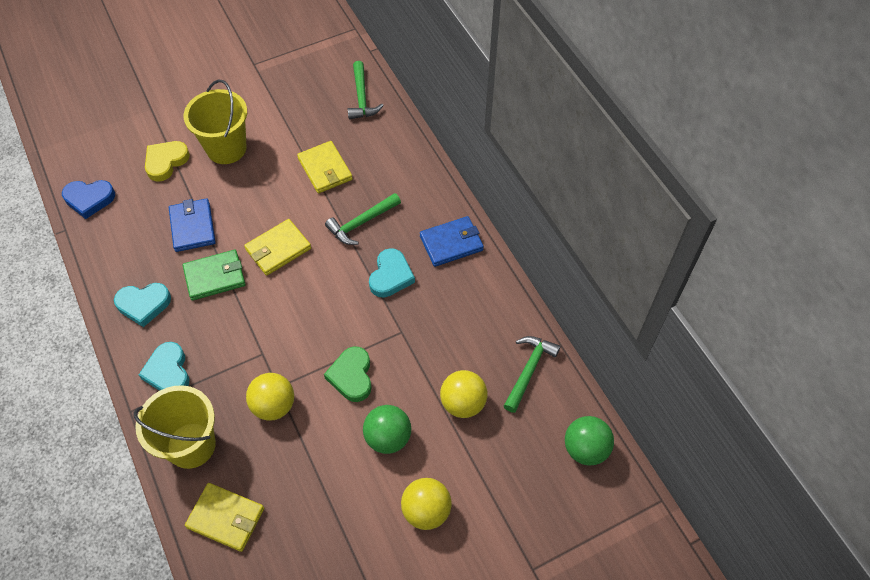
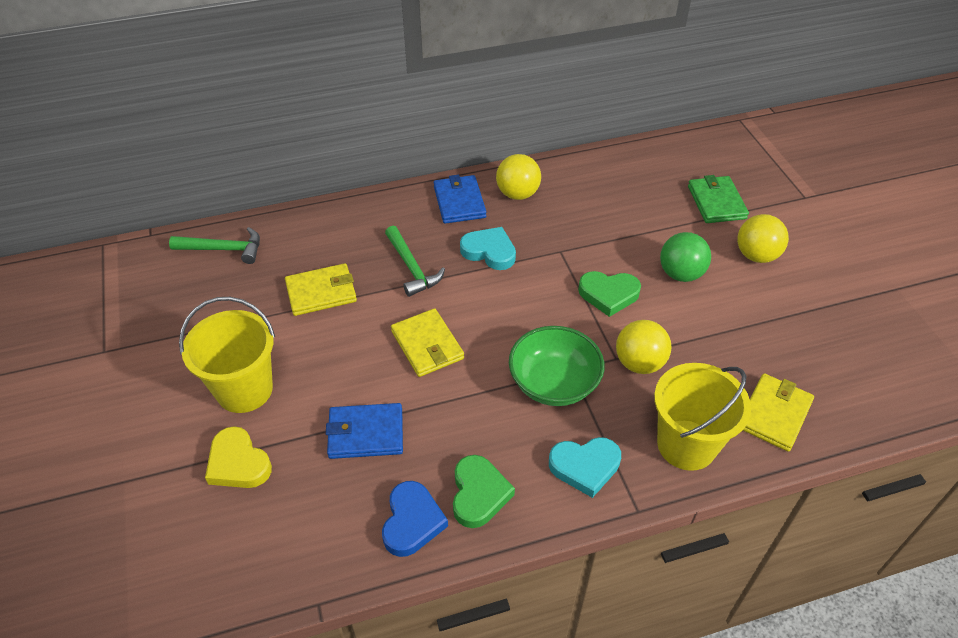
camera: 80 degrees left, 10 degrees down
(89, 199) = (270, 568): blue heart -> blue heart (412, 521)
(143, 304) = (479, 494): turquoise heart -> green heart
(215, 277) = (452, 411): green wallet -> green wallet (716, 202)
(247, 342) = (554, 383): none -> green bowl
(463, 403) = (646, 217): yellow ball -> yellow ball (517, 194)
(529, 370) = (615, 171): green hammer -> none
(585, 449) = (694, 151): green ball -> none

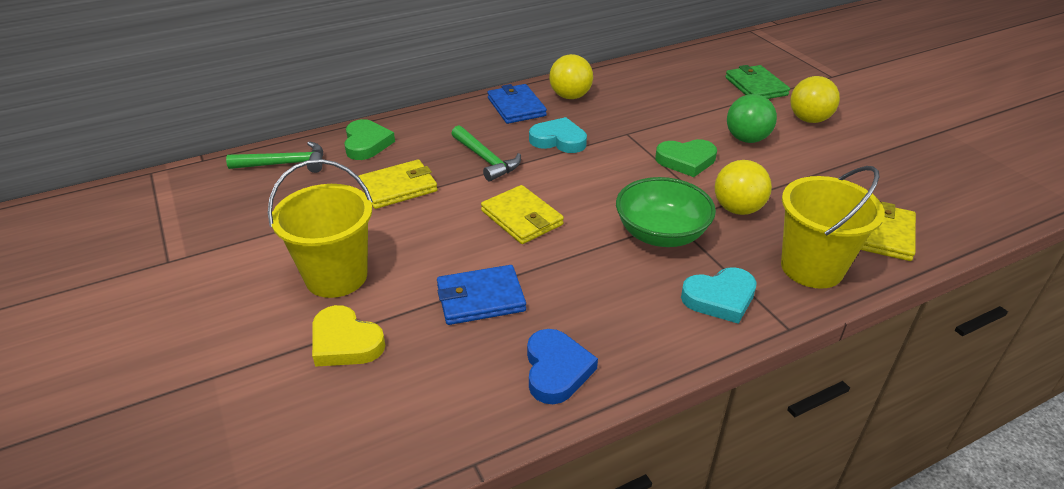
camera: 10 degrees left, 10 degrees down
(479, 494) = (619, 335): green heart -> green heart (366, 143)

